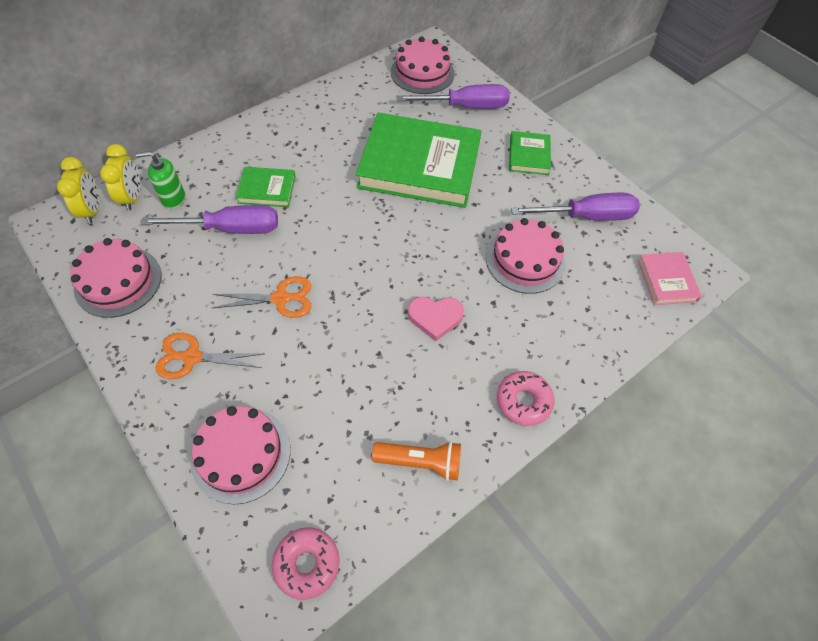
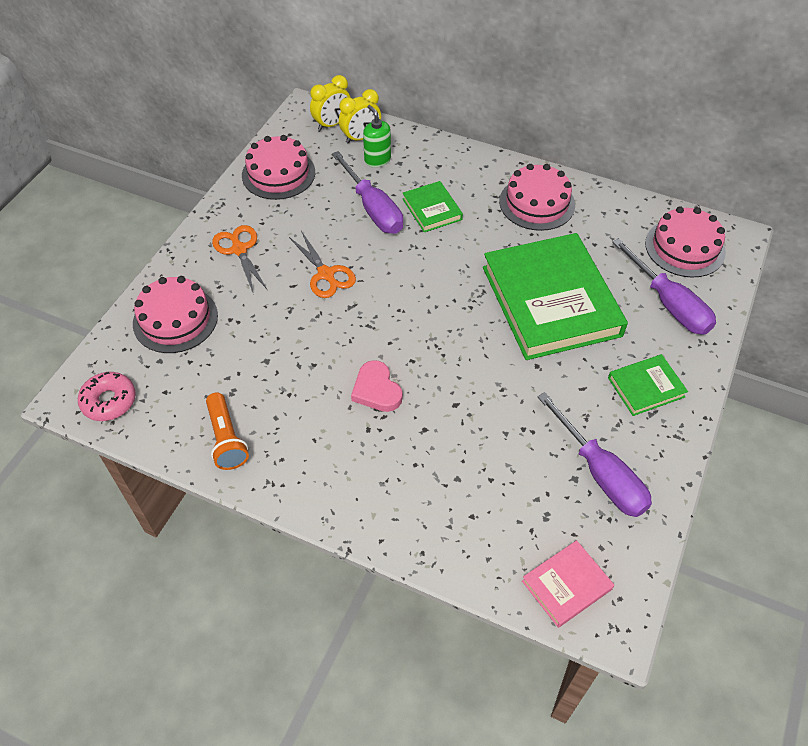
camera: 65 degrees right, 5 degrees down
(523, 401) = (328, 496): pink donut -> none
(525, 260) = (496, 437): pink cake -> pink cake (537, 203)

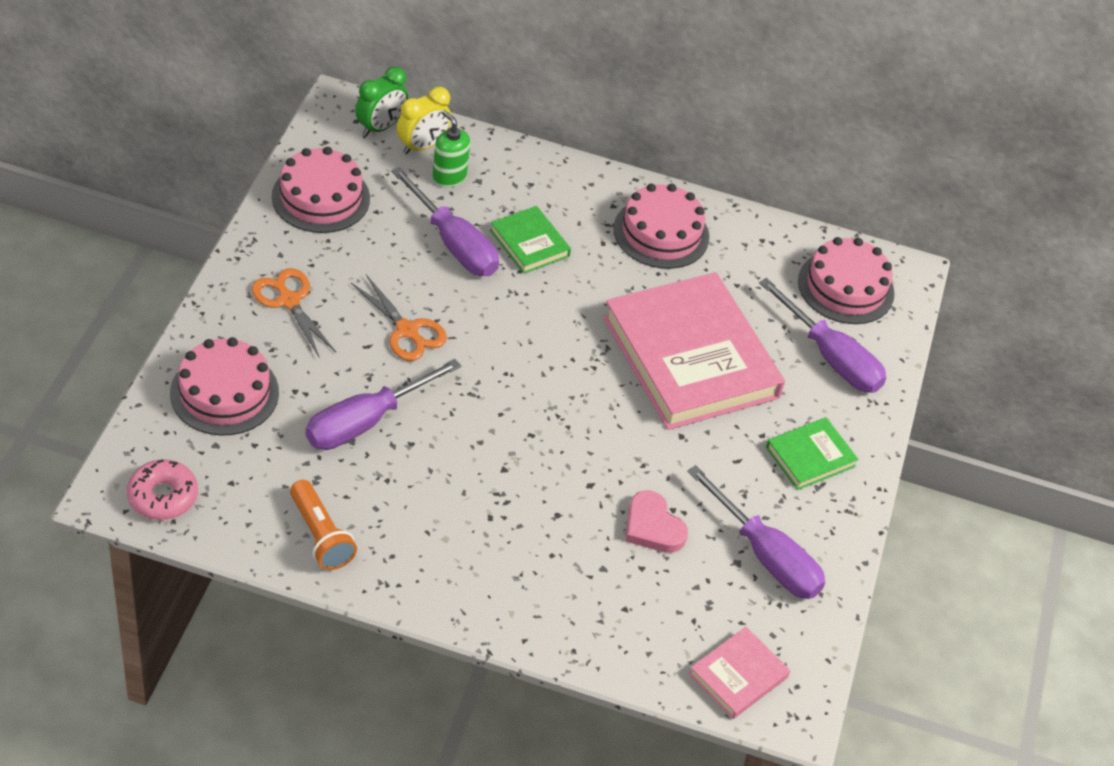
camera: 15 degrees left, 5 degrees down
(280, 346) = (365, 422): none -> purple screwdriver
(332, 124) = (380, 127): yellow clock -> green clock
(376, 390) = (493, 471): pink heart -> pink heart (653, 527)
(551, 301) = (690, 357): green book -> pink book

